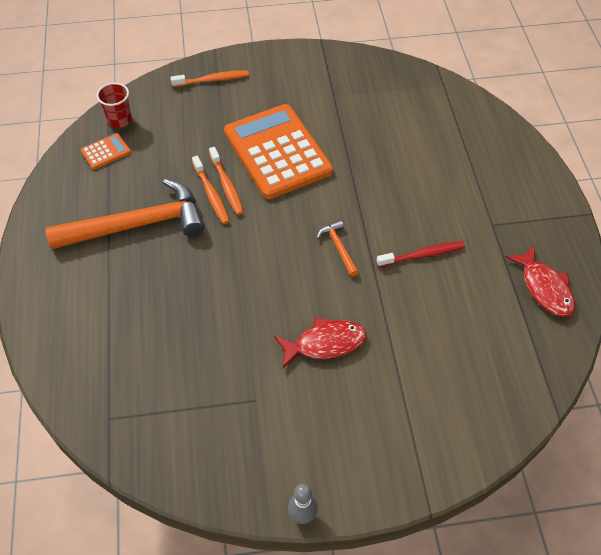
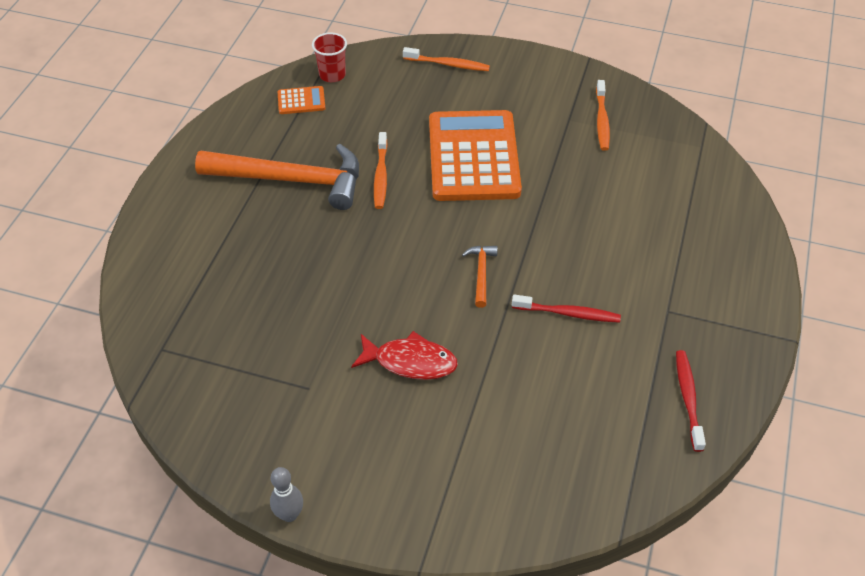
camera: 25 degrees right, 5 degrees down
(227, 185) = (401, 172): orange toothbrush -> orange toothbrush (602, 120)
(544, 288) = (688, 398): red fish -> red toothbrush

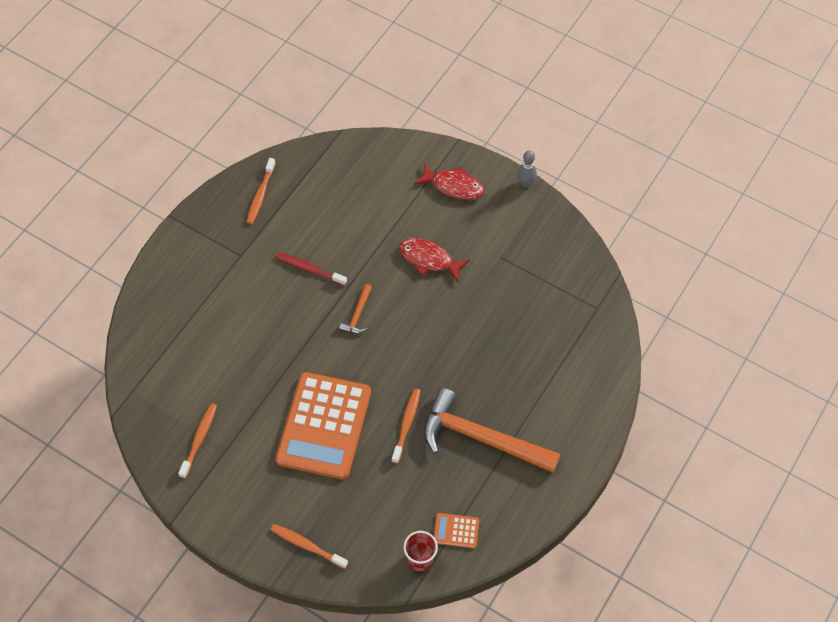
camera: 165 degrees left, 10 degrees up
(404, 481) = (453, 186): none -> red fish
(688, 398) = (261, 195): red toothbrush -> orange toothbrush

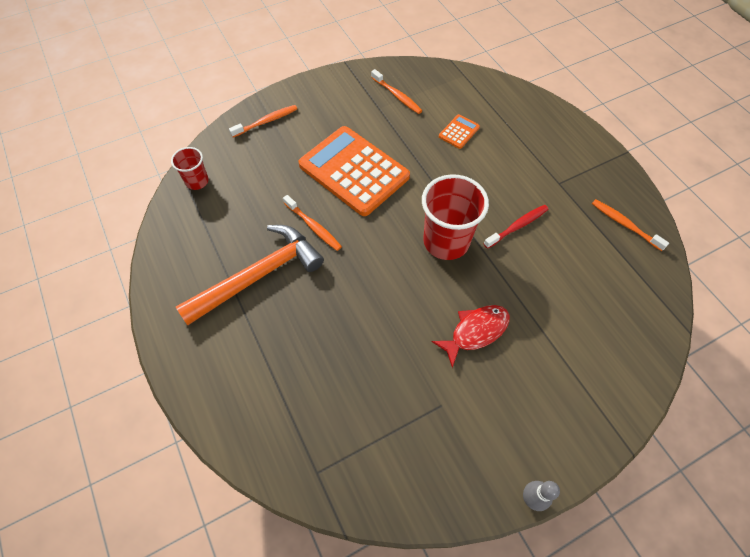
camera: 120 degrees right, 0 degrees up
(358, 314) = (446, 241): orange hammer -> red cup
(453, 186) = (562, 409): red fish -> none
(456, 531) = (197, 215): orange calculator -> orange calculator (459, 132)

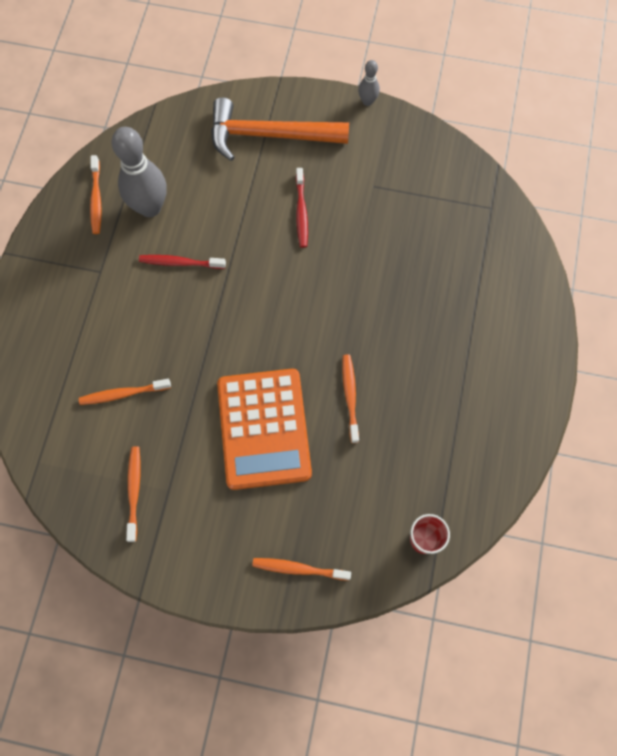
camera: 140 degrees left, 10 degrees up
(258, 275) = (432, 384): orange hammer -> orange hammer (269, 135)
(446, 241) = (251, 295): red cup -> none
(459, 132) = (123, 394): orange calculator -> orange toothbrush
(475, 332) = (301, 212): red fish -> red toothbrush
(584, 247) = (150, 207): none -> grey bowling pin

